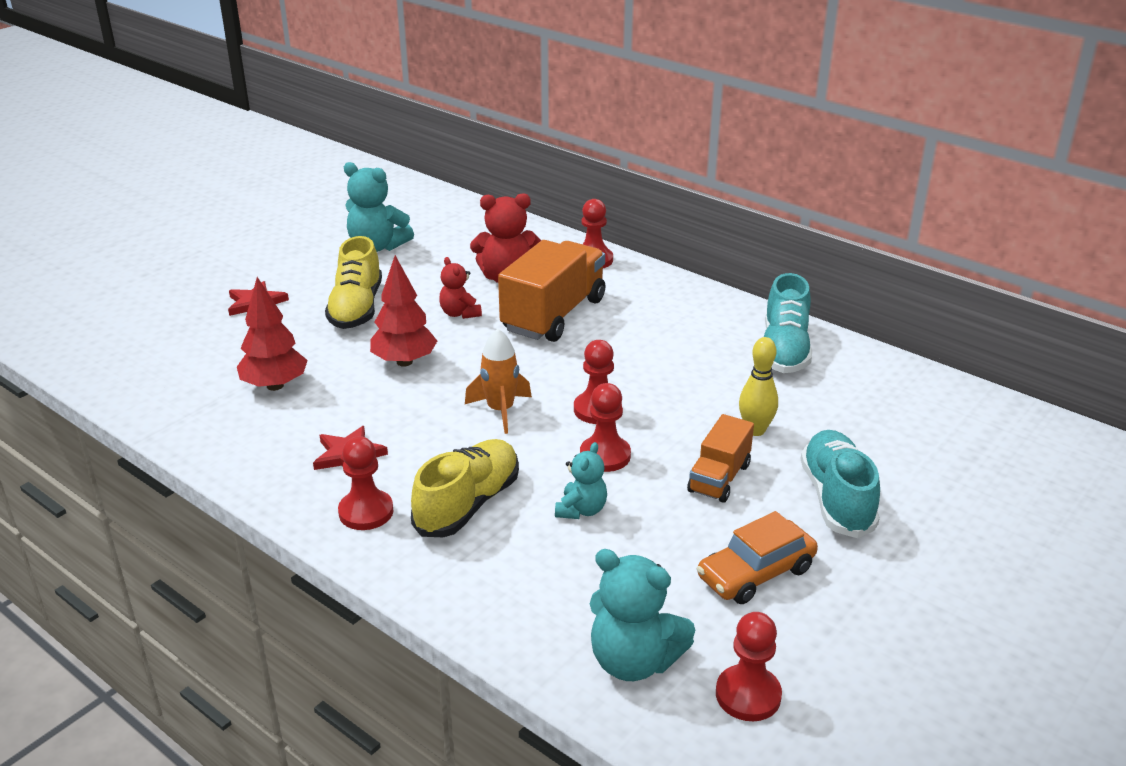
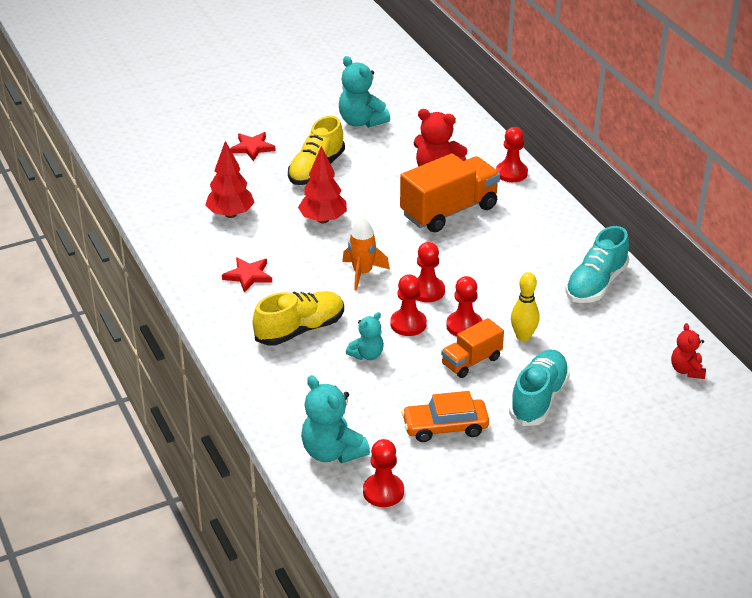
camera: 25 degrees right, 5 degrees up
(366, 512) = (236, 316): red pawn -> red pawn (464, 326)
(460, 313) = (384, 192): red teddy bear -> red teddy bear (687, 370)

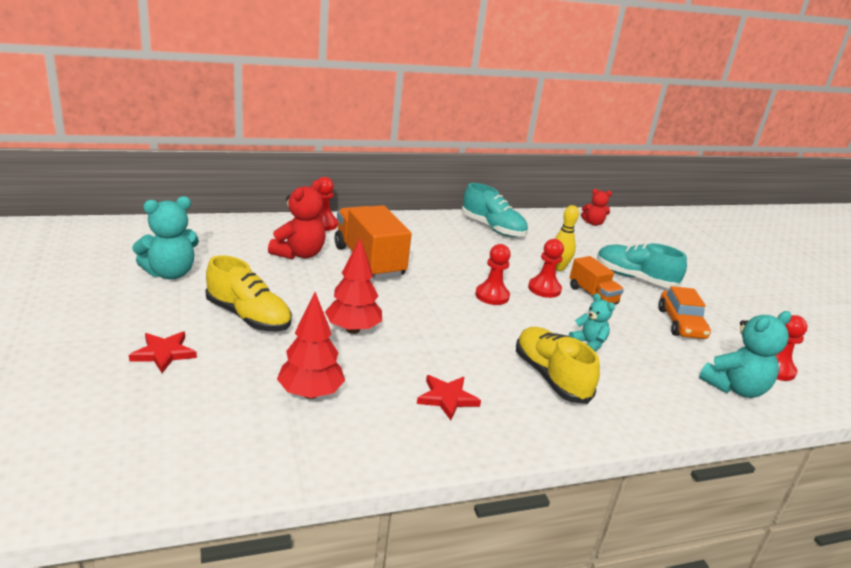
camera: 85 degrees left, 10 degrees down
(362, 273) = (457, 323): orange rocket -> none
(408, 324) = (541, 314): red pawn -> none

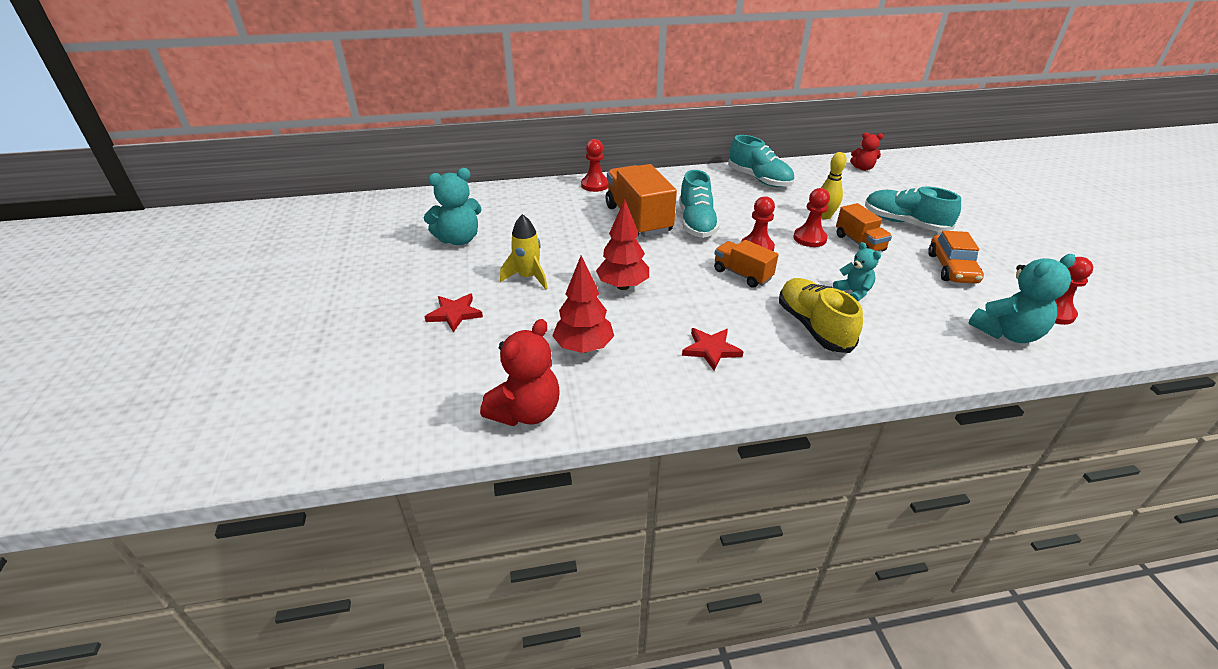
camera: 10 degrees right, 10 degrees up
(248, 317) = (528, 277): yellow shoe -> yellow rocket
(299, 254) = (573, 215): red teddy bear -> red teddy bear (526, 412)
(430, 268) = (696, 223): none -> turquoise shoe
(477, 322) = (742, 274): none -> orange truck

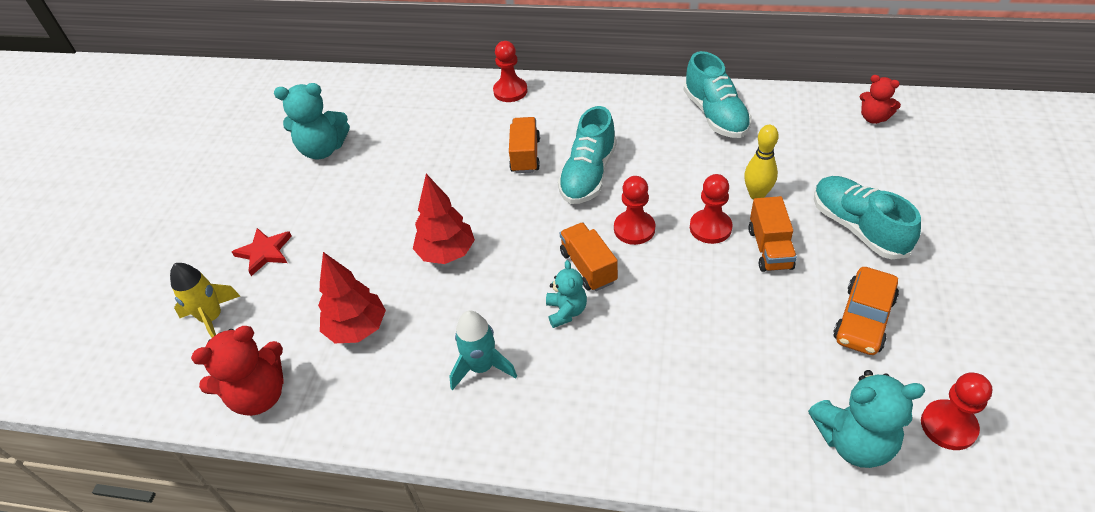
camera: 25 degrees right, 10 degrees up
(528, 277) = (359, 219): yellow rocket -> yellow rocket (212, 318)
(638, 219) = (525, 155): orange truck -> orange truck, size x0.56
(711, 350) = (482, 367): red star -> turquoise rocket
(813, 326) = (617, 365): yellow shoe -> none
(853, 292) = (702, 326): turquoise teddy bear -> turquoise teddy bear (566, 311)

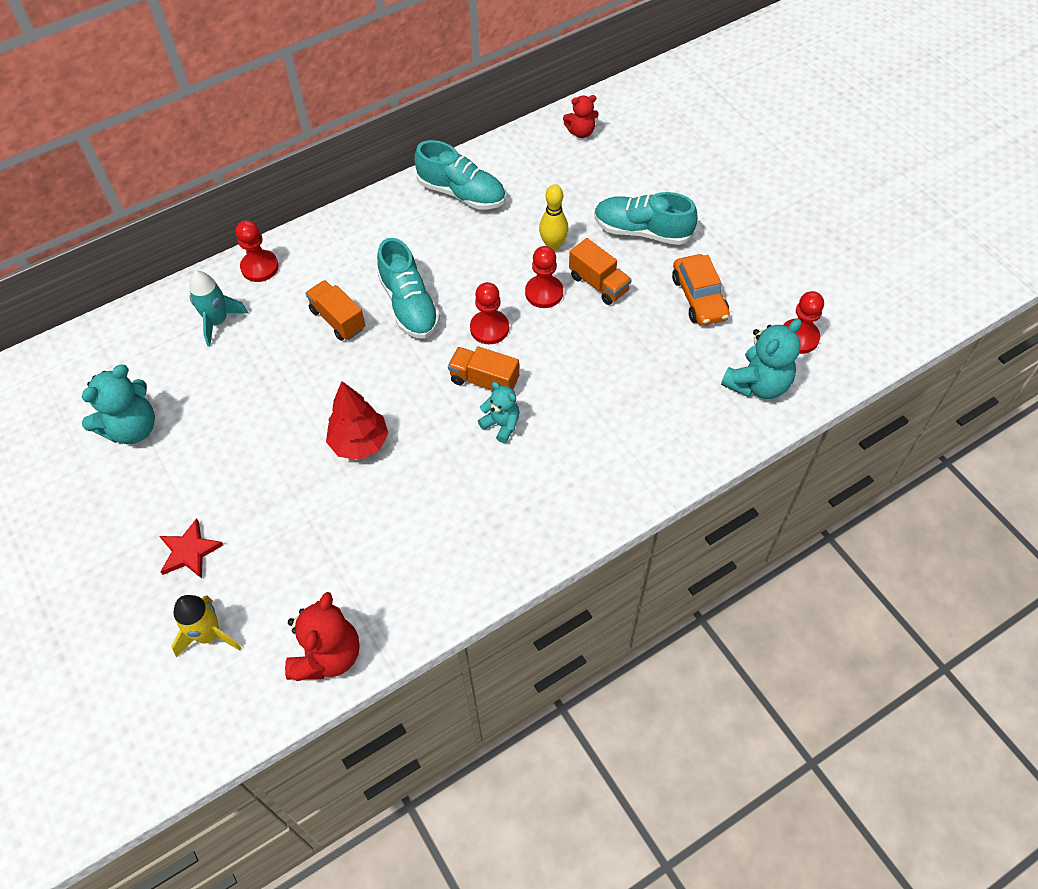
camera: 45 degrees left, 10 degrees up
(357, 329) = (351, 551): red tree -> none
(482, 367) = (481, 507): turquoise rocket -> turquoise rocket (218, 321)

